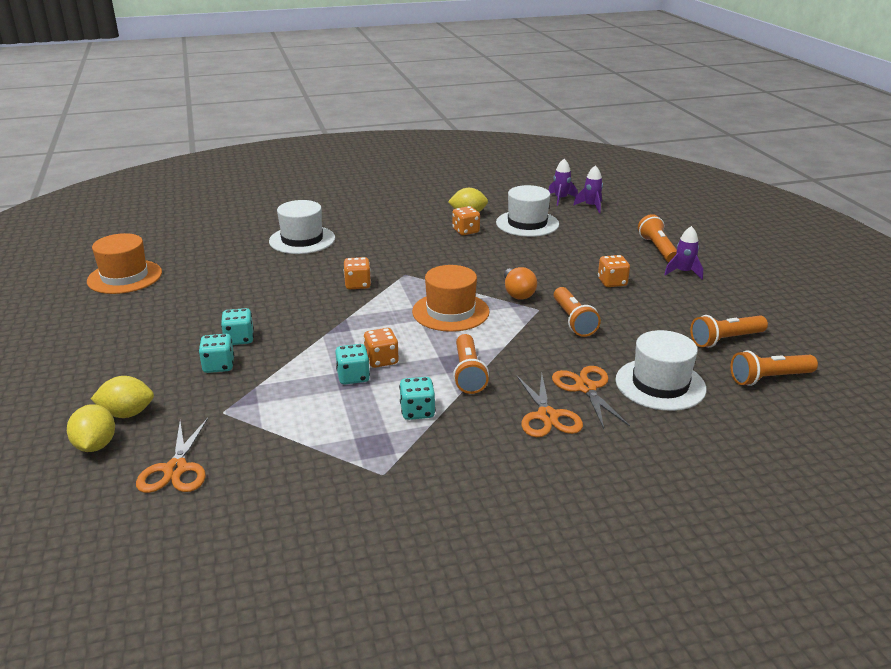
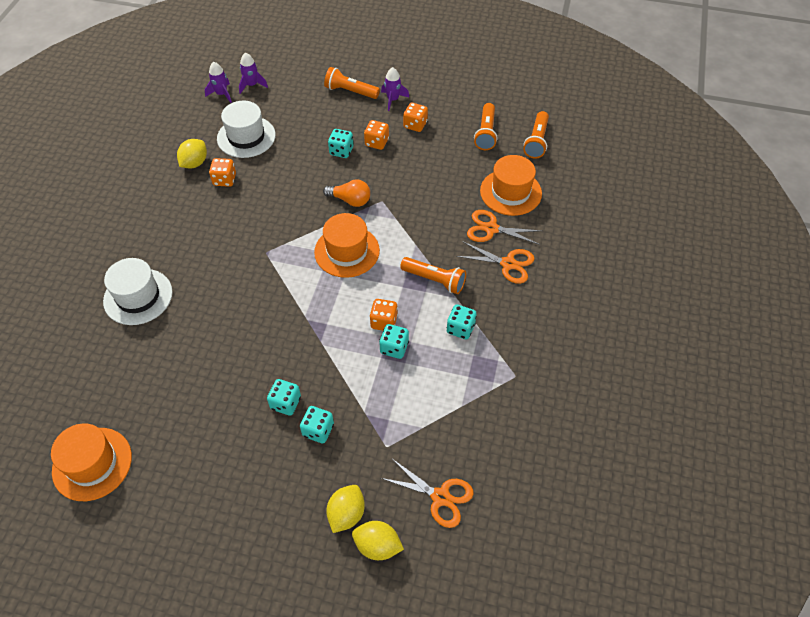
camera: 60 degrees left, 25 degrees up
(357, 284) = (258, 290): orange dice -> orange dice (415, 125)
(573, 320) = (410, 191): orange flashlight -> none
(574, 269) = (341, 151): none -> turquoise dice
(660, 384) = (510, 192): white hat -> orange hat

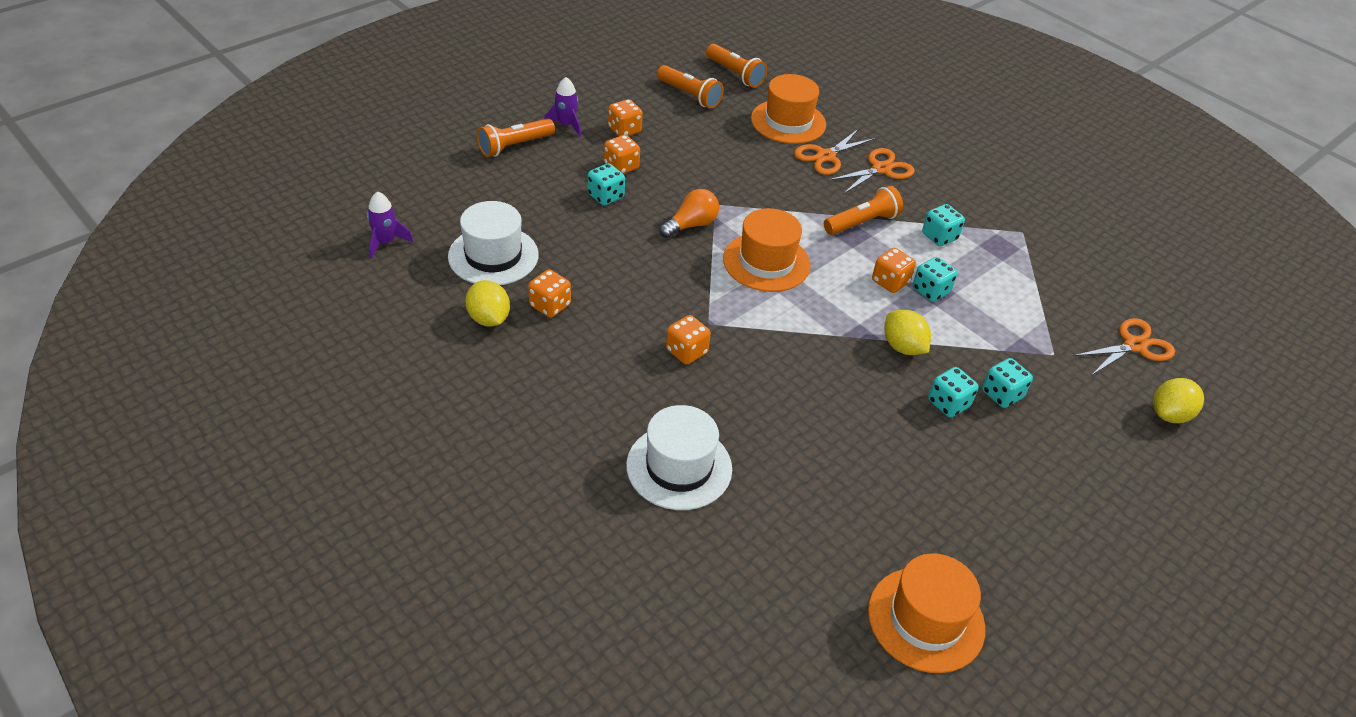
camera: 60 degrees left, 10 degrees down
(233, 254) = (686, 351): none -> orange dice
(252, 85) = (403, 211): purple rocket -> none
(346, 514) = (1120, 420): yellow lemon -> yellow lemon (903, 347)

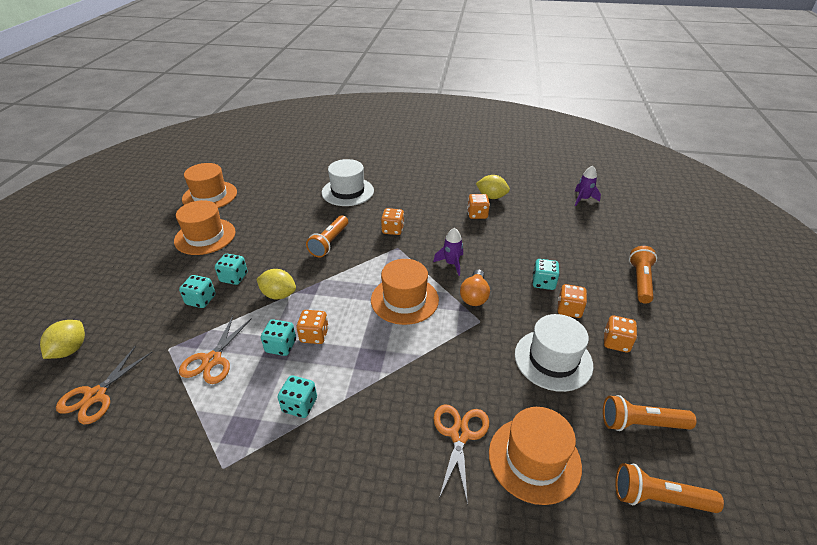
camera: 145 degrees right, 5 degrees down
(493, 256) = (535, 219): white hat -> white hat (553, 359)
(566, 125) = (649, 318): purple rocket -> purple rocket (451, 263)
(862, 223) = (370, 376): orange flashlight -> orange flashlight (329, 242)
(881, 169) = (401, 457): orange scissors -> orange scissors (212, 360)
(966, 508) = (205, 236): none -> orange hat

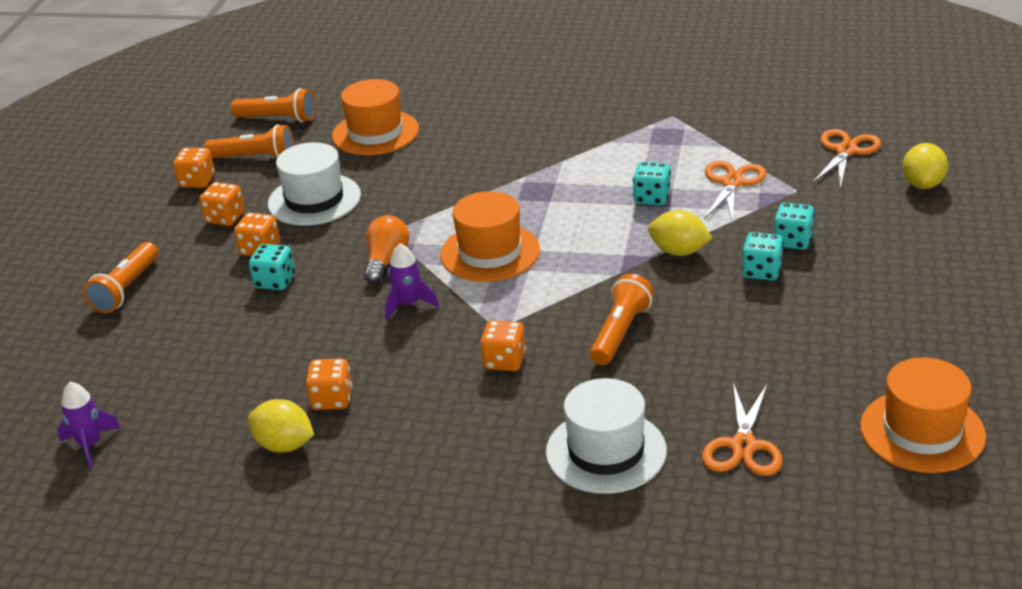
camera: 175 degrees left, 5 degrees down
(205, 236) = (860, 336): orange hat -> none
(300, 405) = (611, 154): turquoise dice -> none
(314, 335) = (612, 209): orange dice -> orange dice (197, 181)
(459, 435) = (442, 143): orange scissors -> orange scissors (743, 446)

